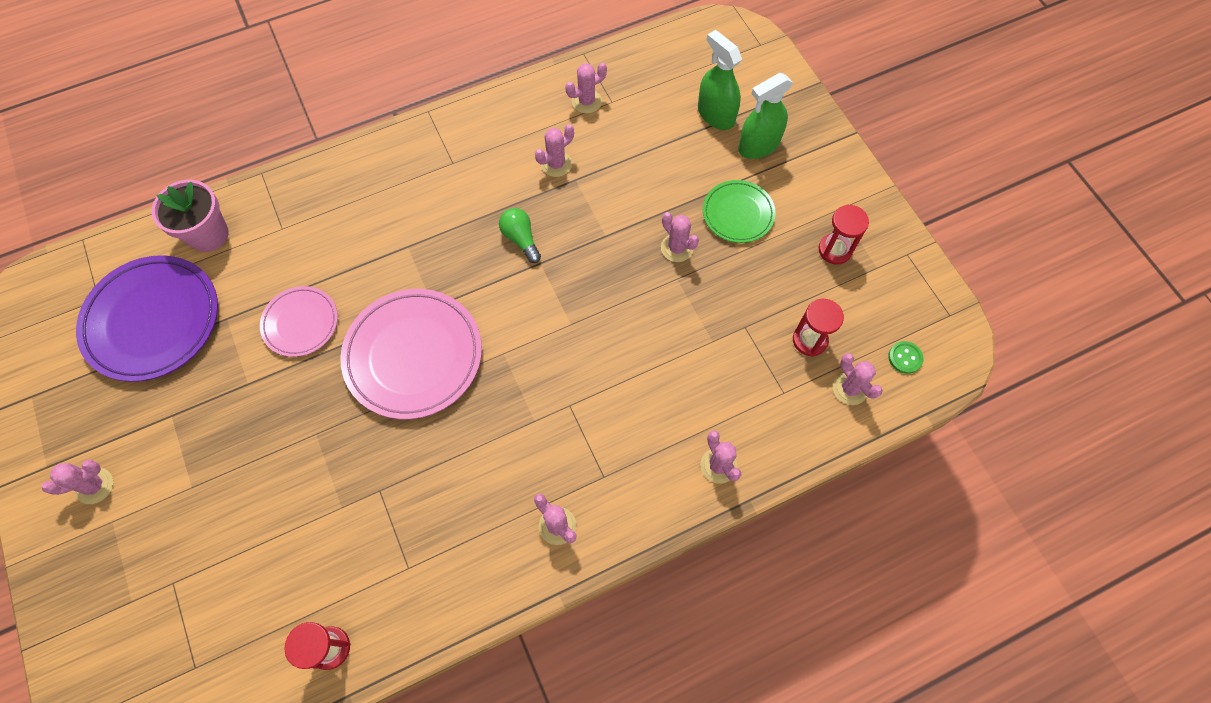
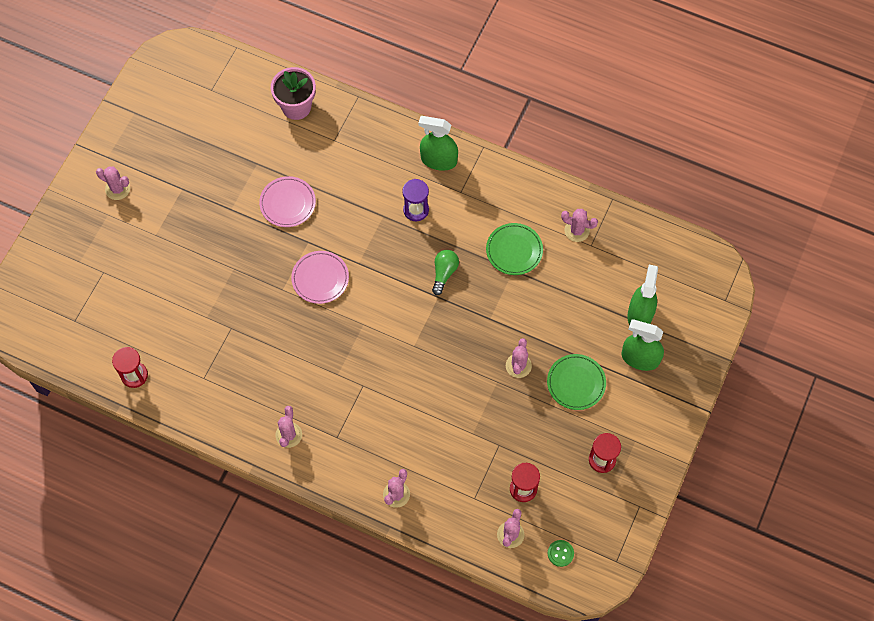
camera: 50 degrees right, 0 degrees up
(153, 321) = (223, 129): purple plate -> none
(401, 156) = (438, 160): none -> green spray bottle
(413, 356) = (320, 278): pink plate -> pink plate, size x0.56
(431, 213) = (416, 210): none -> purple hourglass
(556, 164) = (514, 250): pink cactus -> green plate

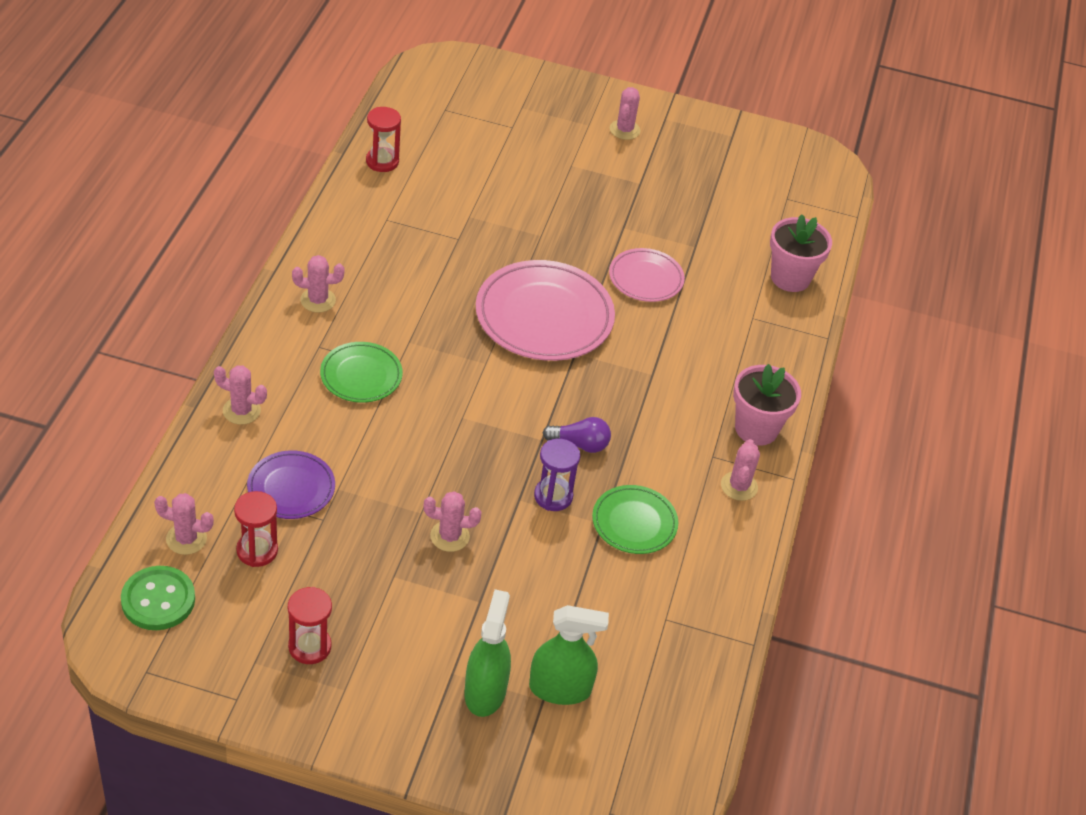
camera: 75 degrees right, 20 degrees down
(320, 278) = (544, 316): pink plate -> pink plate, size x1.78
(416, 210) = (670, 408): purple hourglass -> purple hourglass (553, 496)
(438, 160) = (756, 429): green spray bottle -> pink flower pot
(444, 273) = (580, 444): green light bulb -> purple light bulb
(470, 464) = (291, 488): none -> purple plate
(560, 553) = (158, 600): green button -> green button, size x1.82
(576, 383) = (431, 608): green plate -> green plate (361, 375)
(577, 230) = (686, 599): pink cactus -> pink cactus (739, 486)

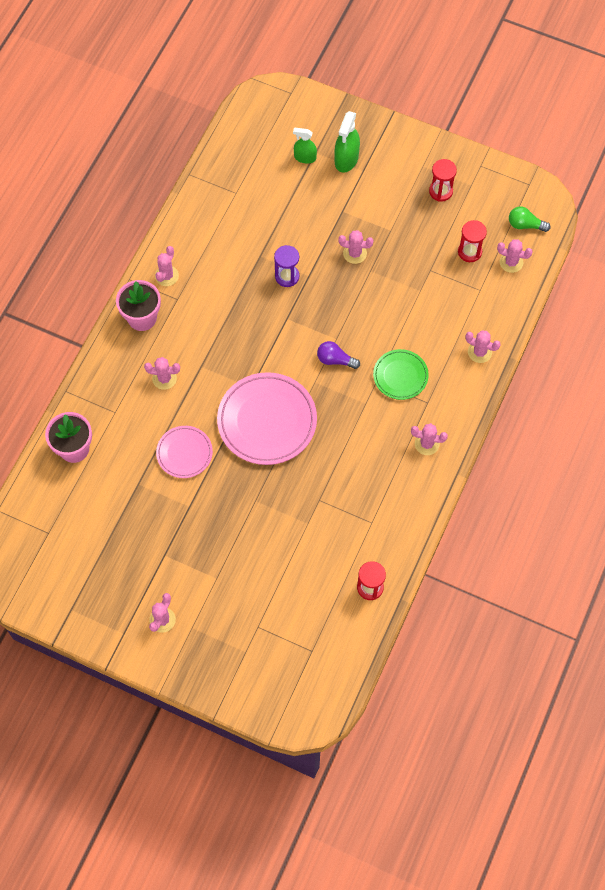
camera: 165 degrees left, 20 degrees up
(158, 600) = (525, 225): green button -> green light bulb
(291, 488) = (449, 292): purple plate -> none
(560, 689) = (305, 157): green spray bottle -> green spray bottle, size x0.65
(580, 444) = (262, 313): purple light bulb -> purple light bulb (335, 360)
(634, 523) = (240, 255): green plate -> none
(699, 357) = (164, 378): none -> pink cactus

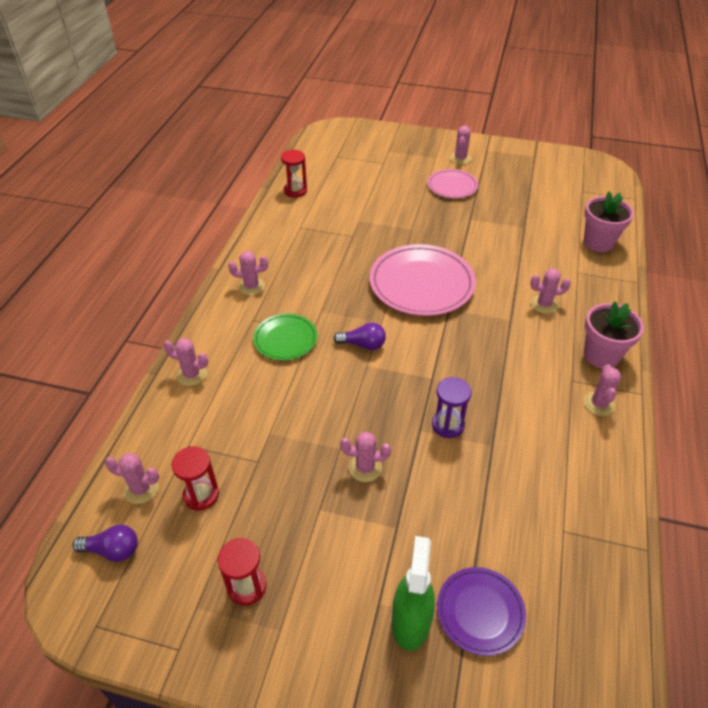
camera: 170 degrees right, 20 degrees down
(184, 453) = (492, 251): pink plate -> pink plate (452, 186)
(305, 157) = (480, 612): green spray bottle -> purple plate
(525, 225) = (112, 550): green light bulb -> purple light bulb

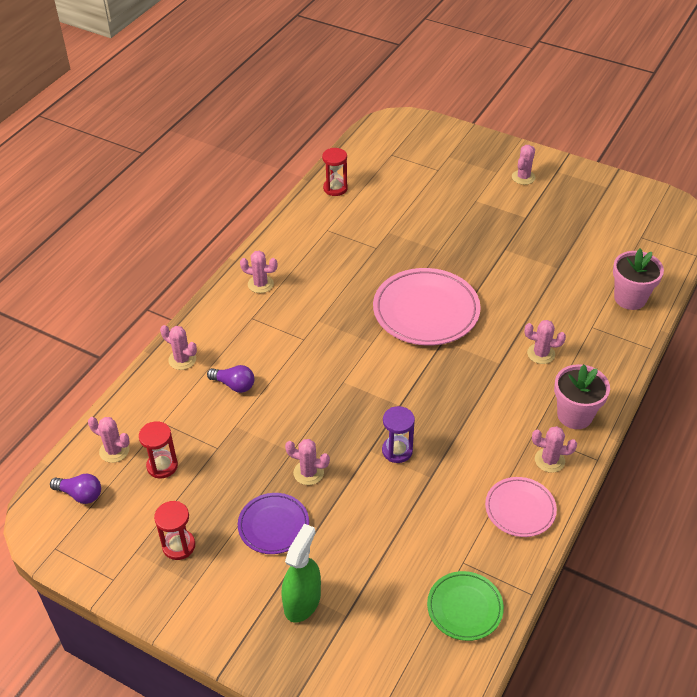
camera: 15 degrees right, 0 degrees up
(285, 339) = (276, 342): green plate -> green plate (464, 608)
(363, 344) = (346, 361): purple light bulb -> purple light bulb (234, 385)
(452, 186) = (500, 209): pink plate -> pink plate (520, 509)
(480, 612) = (362, 608): purple plate -> purple plate (273, 525)
(599, 404) = (549, 460): pink cactus -> pink cactus turned 75 degrees clockwise

